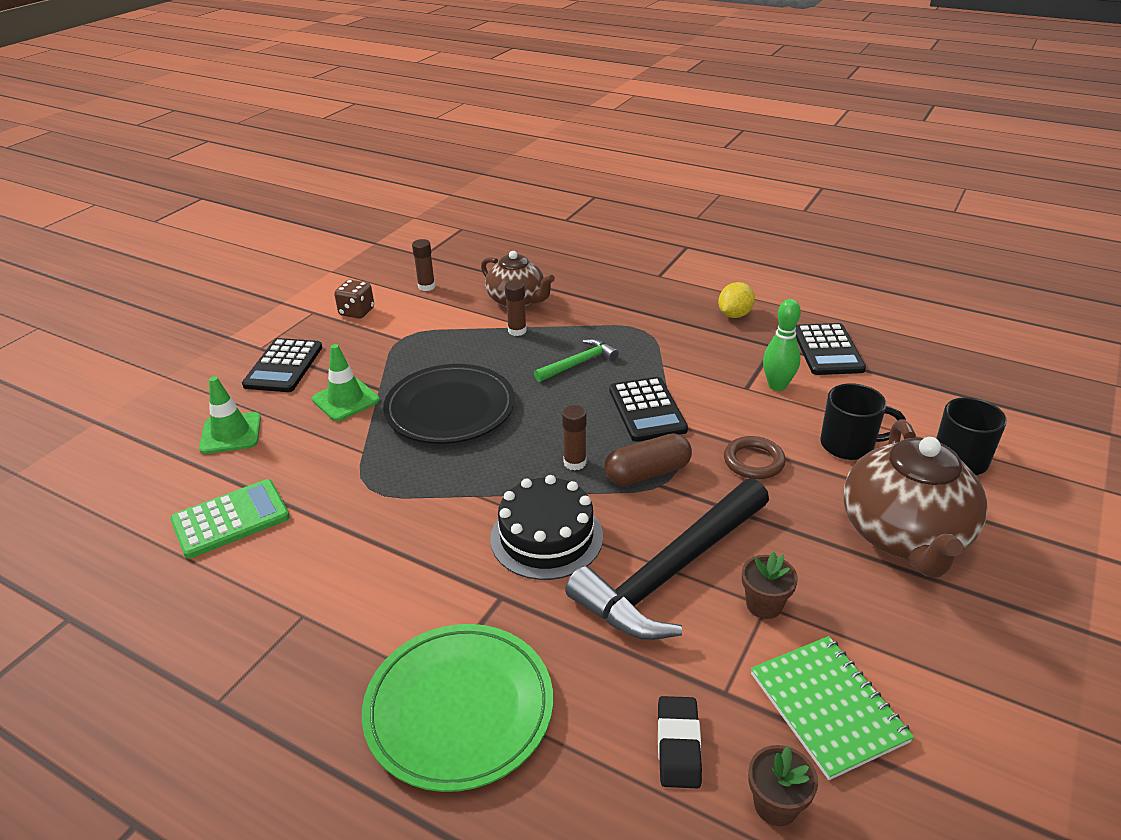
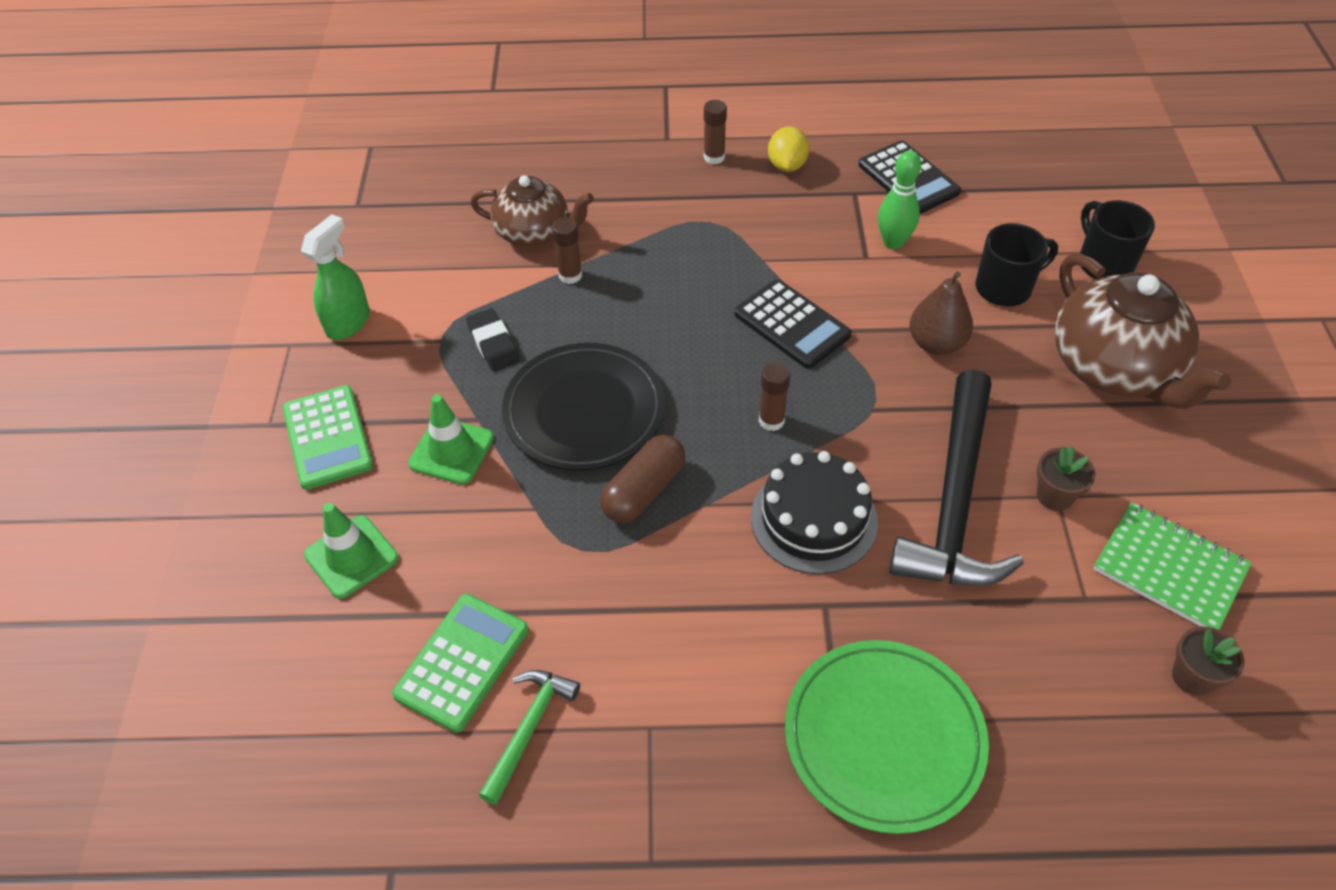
camera: 30 degrees left, 15 degrees up
(283, 366) = (327, 437): black calculator -> green calculator
(357, 312) = (348, 322): brown dice -> green spray bottle
(426, 287) = (405, 252): brown glue stick -> brown glue stick (714, 157)
(579, 363) = (675, 293): green hammer -> green hammer (529, 729)
(647, 473) = (850, 401): brown capsule -> brown capsule (644, 490)
(678, 745) = (1086, 667): black eraser -> black eraser (493, 344)
(753, 461) = (936, 343): brown ring -> brown pear

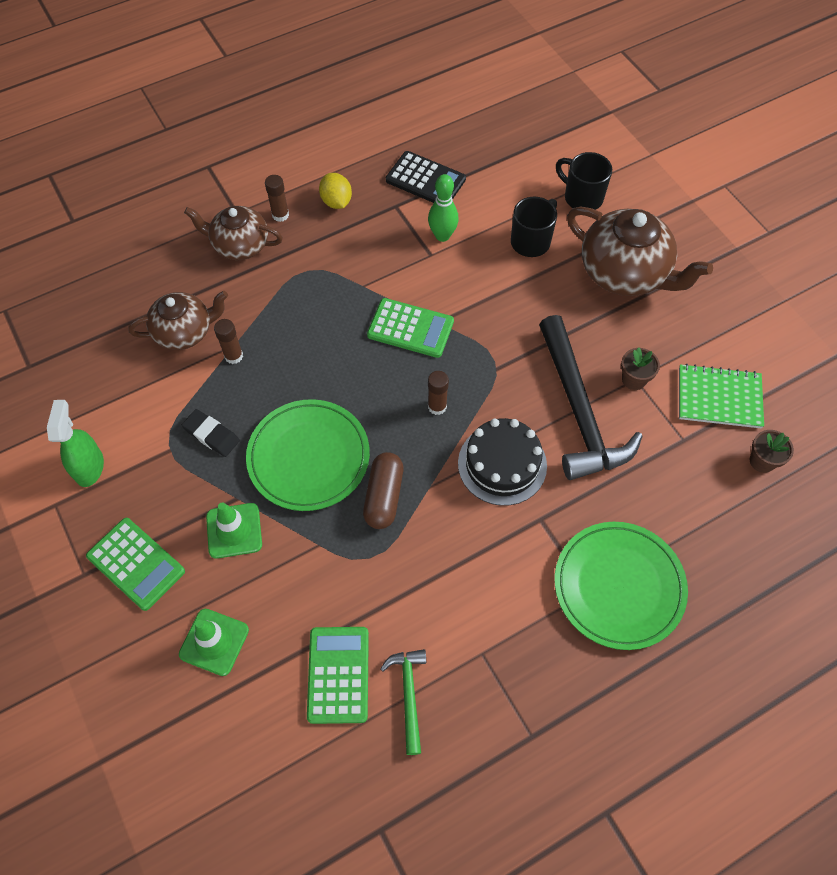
camera: 30 degrees left, 10 degrees up
(584, 411) = (308, 457): black plate -> green plate
(649, 171) = (240, 245): none -> brown teapot
(792, 325) = (410, 328): black calculator -> green calculator
(936, 343) = (510, 302): brown pear -> none

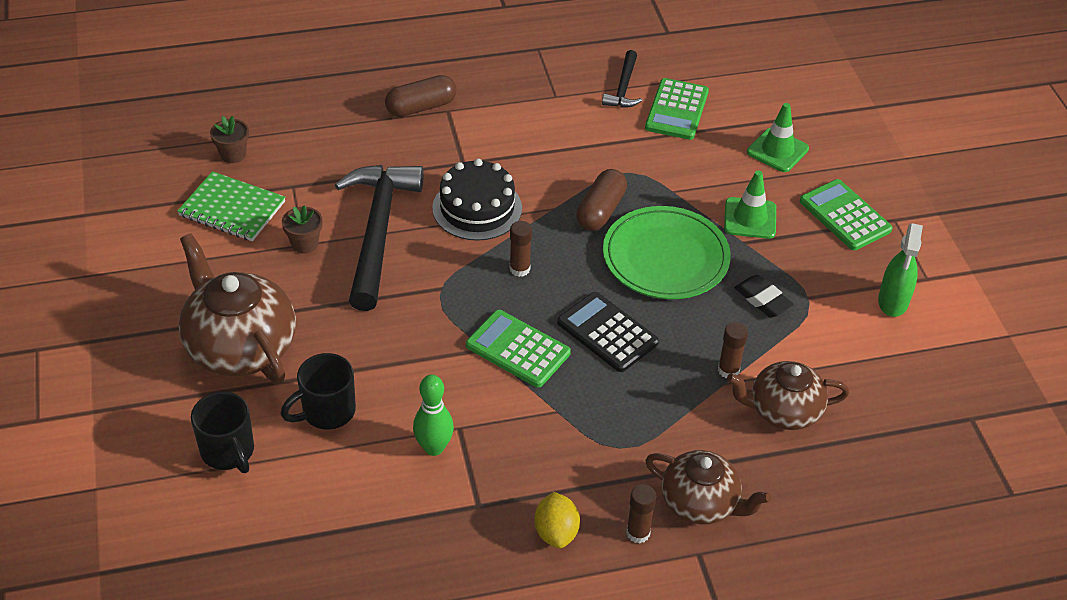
camera: 165 degrees left, 15 degrees down
(409, 695) = (623, 88): green hammer -> black hammer
(425, 180) = (422, 533): black calculator -> black calculator (607, 333)
(619, 586) = (421, 107): green plate -> brown capsule

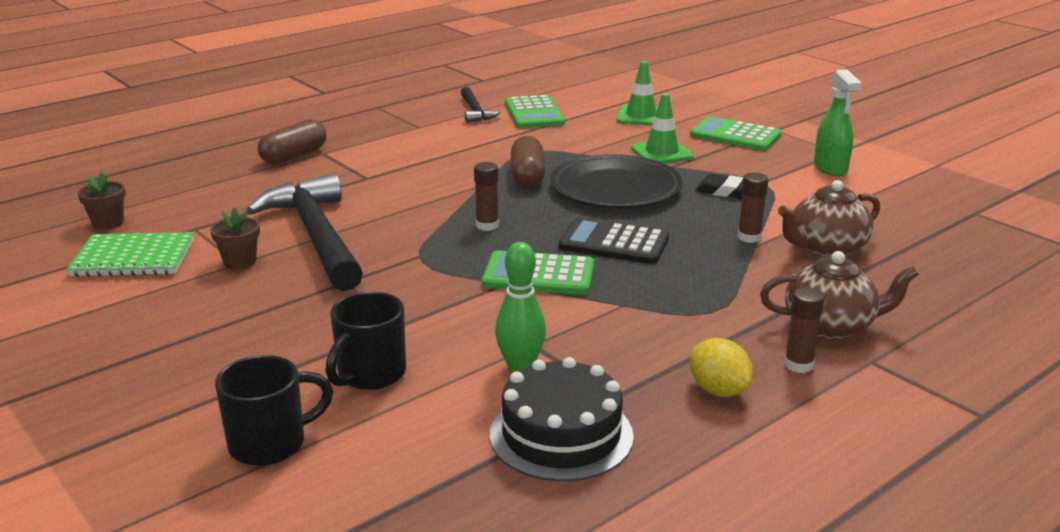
camera: 25 degrees left, 20 degrees down
(228, 452) = (270, 444): black mug -> black mug turned 60 degrees counterclockwise
(240, 346) = (219, 353): brown teapot -> none
(477, 208) = (407, 200): black cake -> black cake (561, 435)
(665, 257) = (615, 188): green plate -> black plate

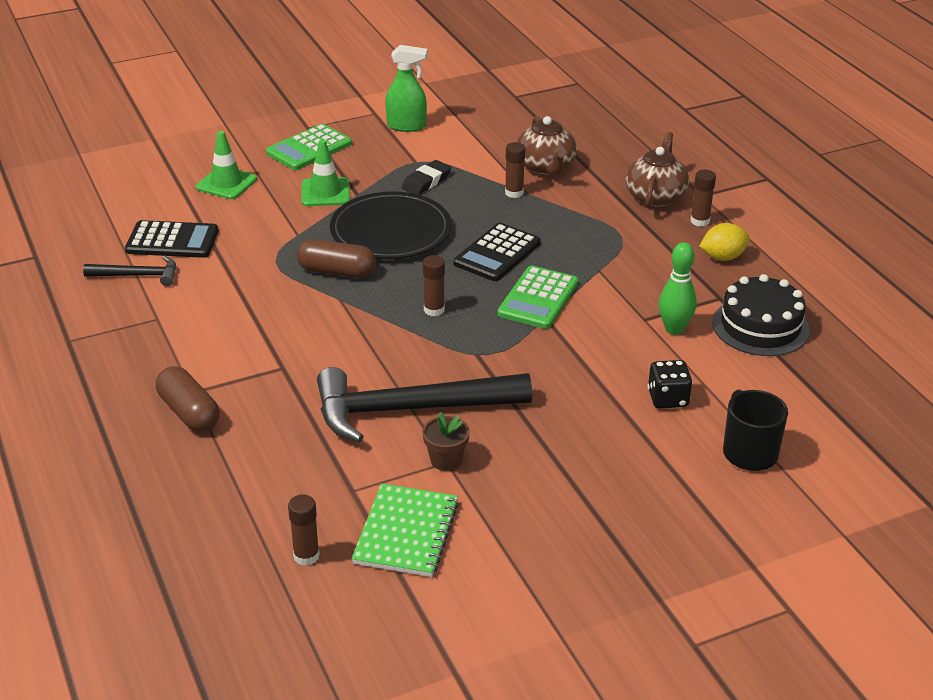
camera: 75 degrees left, 10 degrees up
(108, 223) = (306, 556): brown flower pot -> brown glue stick
(370, 375) = (668, 399): black mug -> black dice
(534, 113) = (172, 241): green calculator -> black calculator

